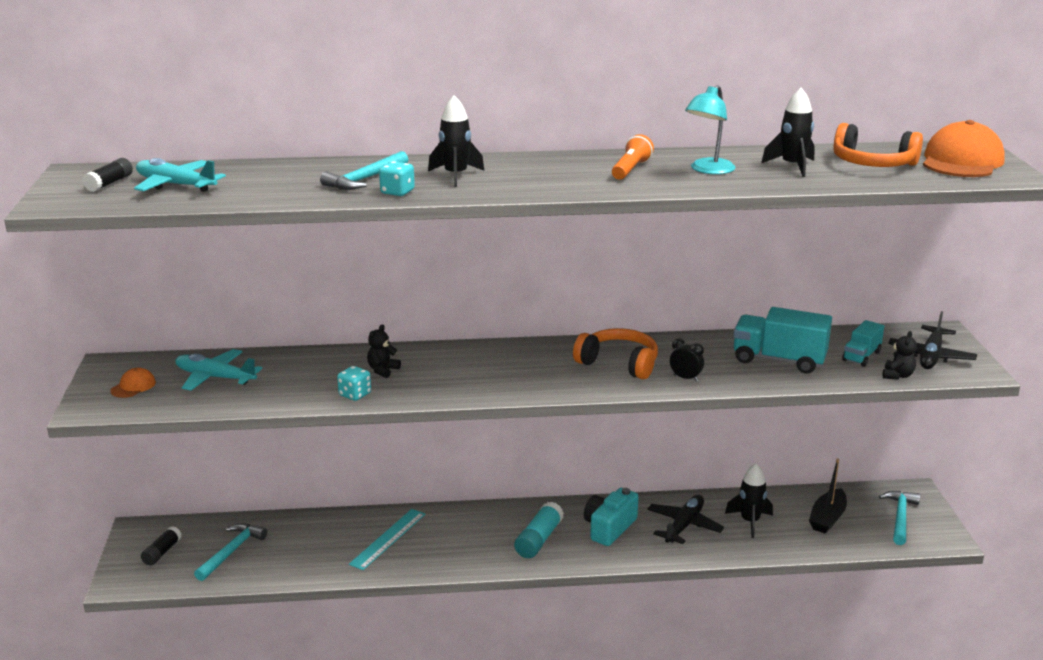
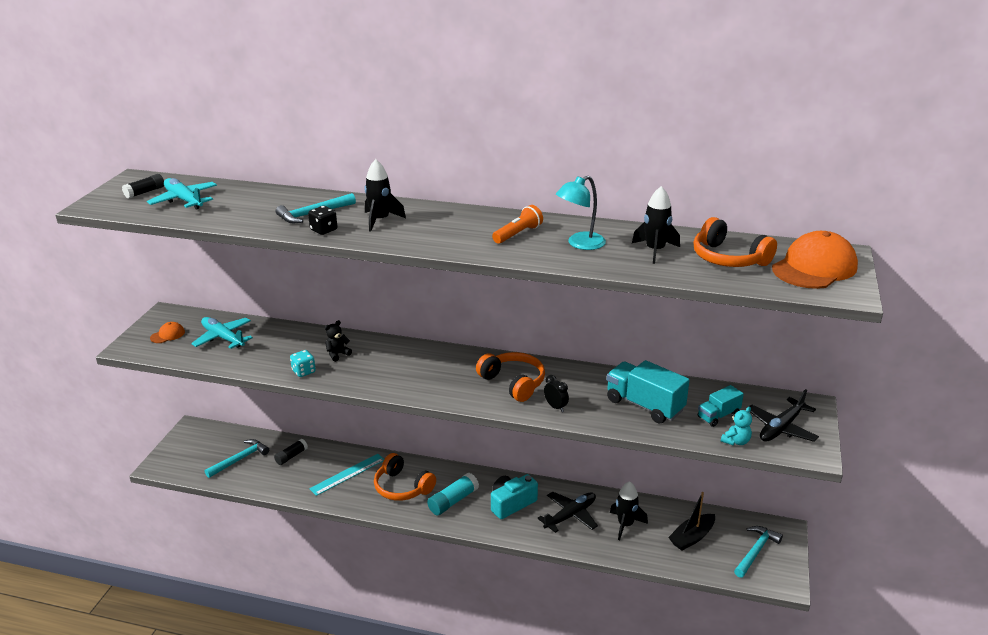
camera: 20 degrees right, 5 degrees up
(162, 552) = (196, 449): black glue stick -> black glue stick (291, 456)
(397, 192) = (324, 230): turquoise dice -> black dice
(467, 538) = (402, 487): none -> orange headphones
(897, 375) = (736, 441): black teddy bear -> turquoise teddy bear

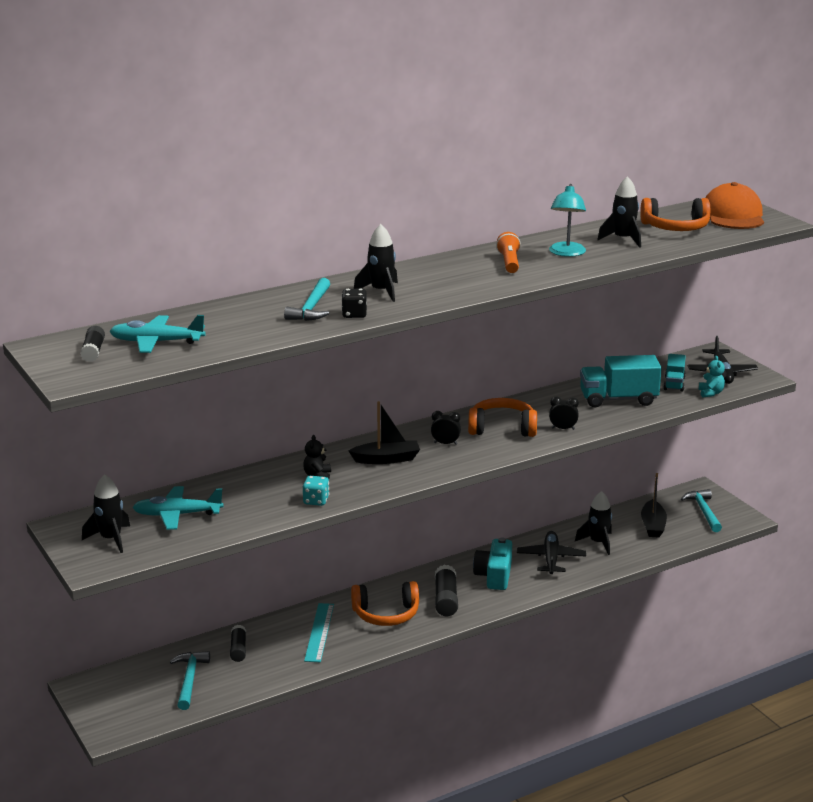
camera: 45 degrees left, 5 degrees down
(167, 335) = (111, 539): orange cap -> black rocket
(397, 365) = (386, 459): none -> black boat
(453, 501) = (445, 599): turquoise glue stick -> black glue stick
(454, 374) = (445, 443): none -> black clock

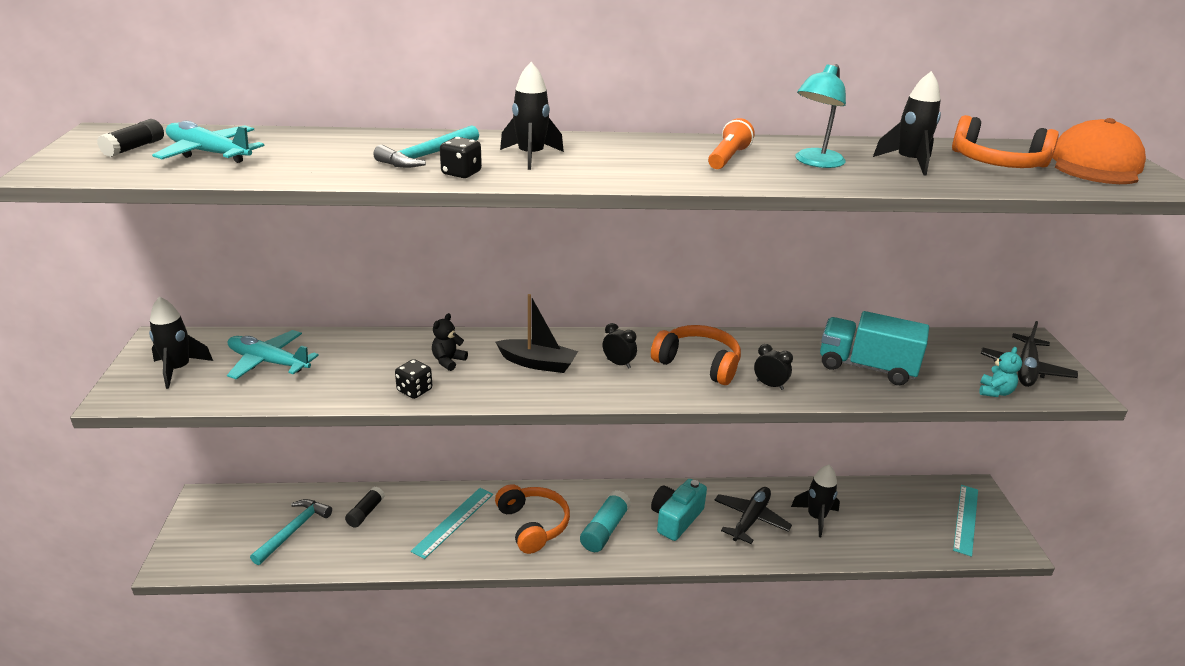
camera: 25 degrees right, 5 degrees up
(316, 501) = (414, 390): turquoise dice -> black dice
(386, 614) = (533, 525): orange headphones -> orange headphones turned 135 degrees counterclockwise
(445, 599) = (605, 530): black glue stick -> turquoise glue stick
(653, 525) = (893, 517): black boat -> none
(674, 383) = (952, 366): turquoise truck -> none
(703, 511) = (965, 519): turquoise hammer -> turquoise ruler

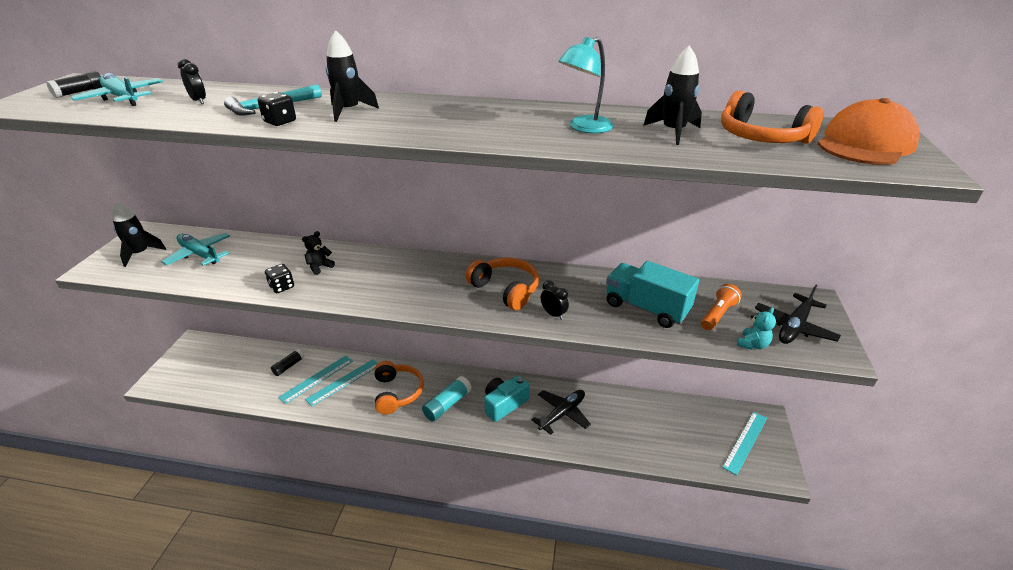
camera: 15 degrees right, 5 degrees up
(294, 530) = (237, 372): turquoise hammer -> none
(414, 523) = (317, 379): none -> turquoise ruler
(537, 363) = (382, 275): black boat -> none
(618, 363) = (443, 282): black clock -> black clock (199, 101)
(728, 158) = (510, 120): orange flashlight -> orange flashlight (718, 314)
(816, 517) = (616, 420): black rocket -> none

